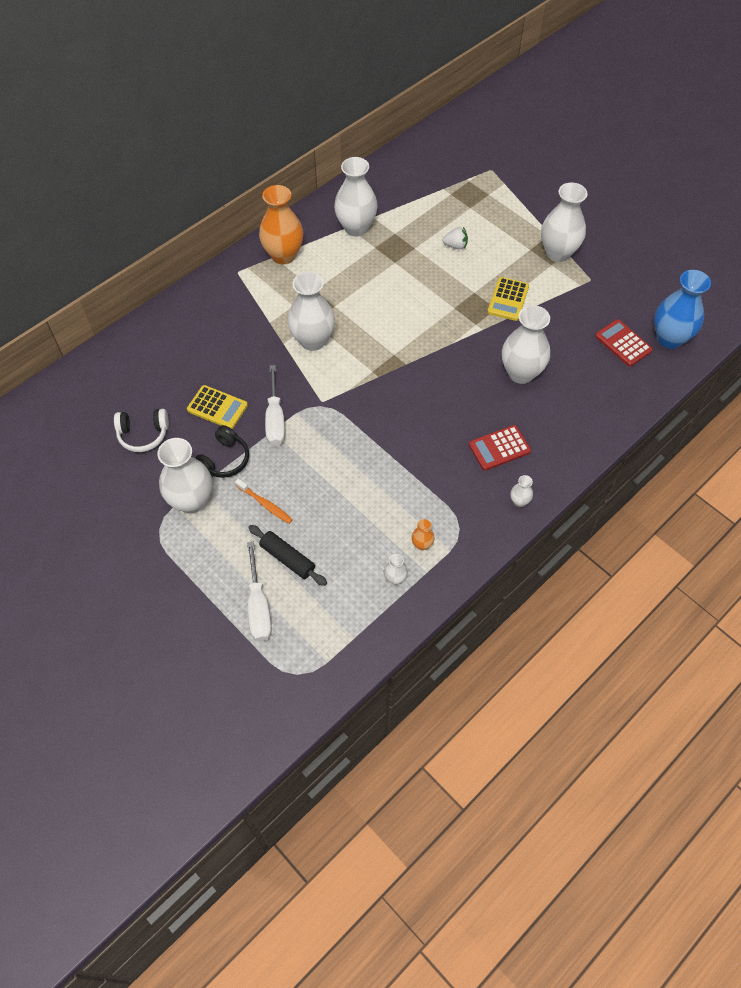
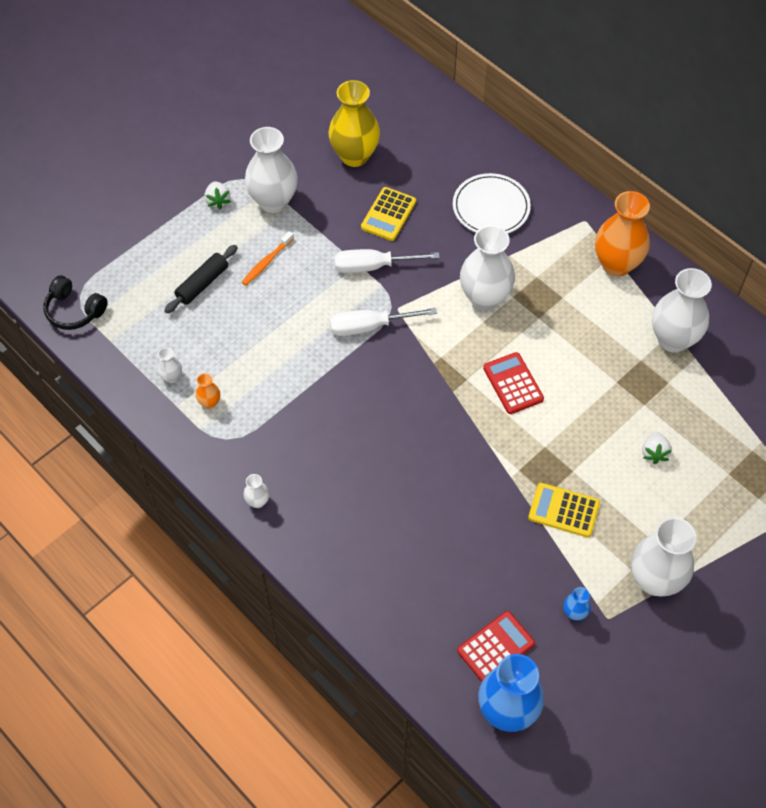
camera: 90 degrees right, 0 degrees up
(143, 434) = (354, 156): white headphones -> yellow vase
(185, 550) = (218, 200): none -> white strawberry
(217, 333) = (491, 207): none -> white plate
(224, 460) = (322, 224): black headphones -> black headphones (74, 310)
(258, 607) = (151, 262): white screwdriver -> white screwdriver (369, 326)
(499, 448) = (330, 485): red calculator -> red calculator (513, 383)
(521, 373) = (442, 517): white vase -> none
(589, 297) = (574, 613): none -> blue vase

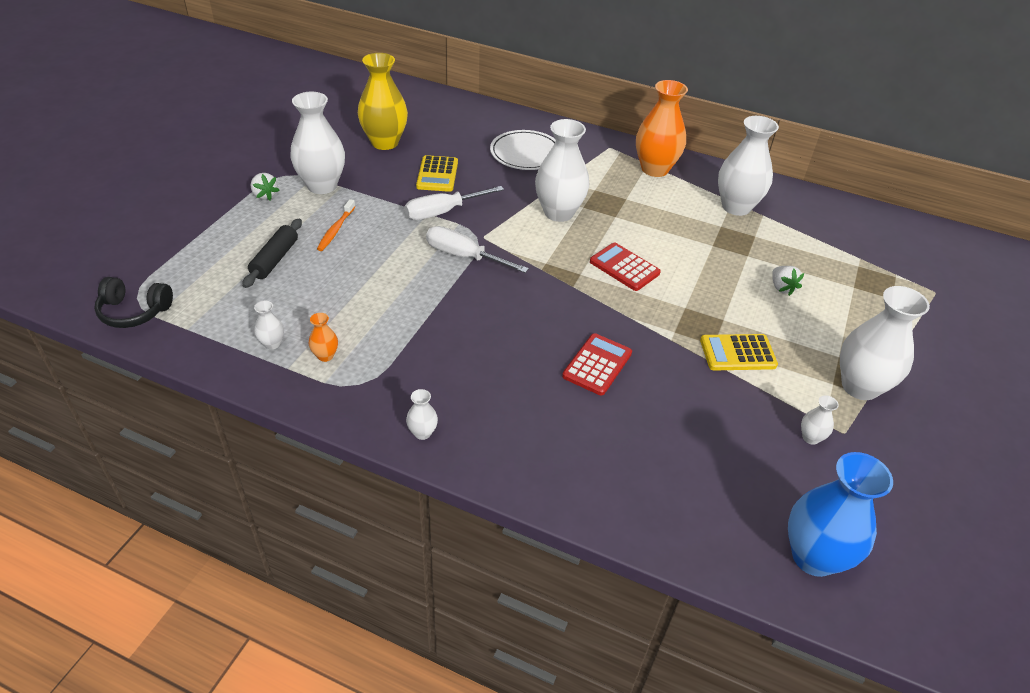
camera: 25 degrees left, 15 degrees down
(369, 326) = (463, 256): white screwdriver -> white screwdriver turned 60 degrees clockwise
(495, 647) = (758, 495): red calculator -> red calculator (597, 365)
(574, 613) = (810, 438): blue vase -> white vase

